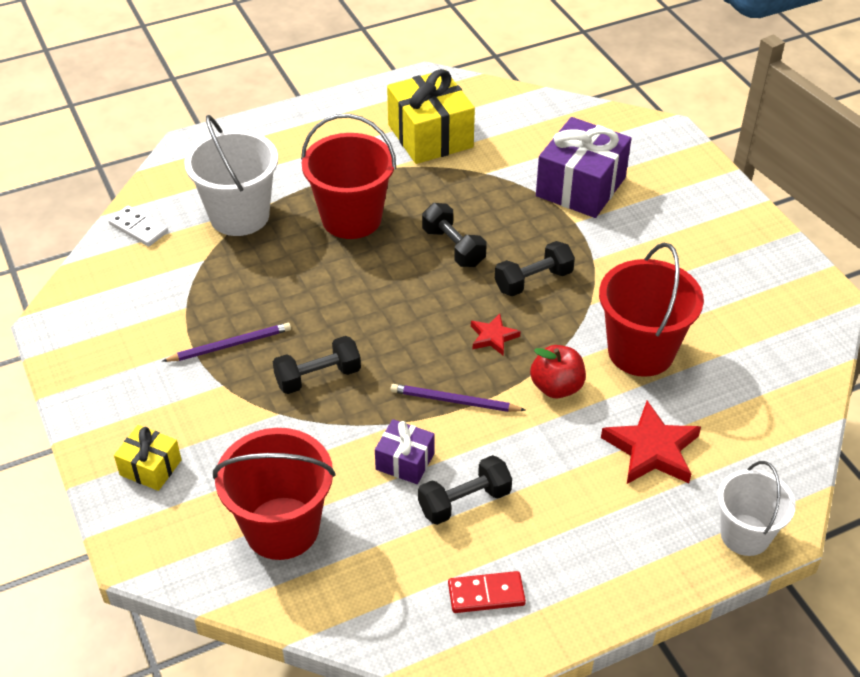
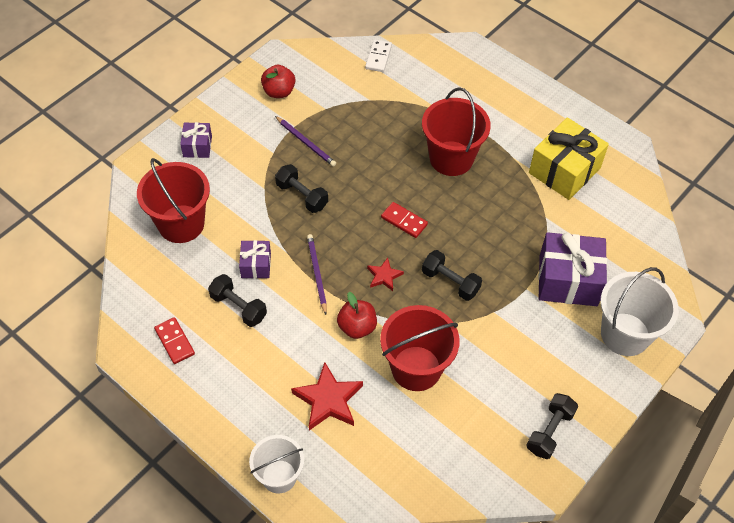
camera: 65 degrees right, 10 degrees up
(118, 345) = (279, 92): none -> red apple
(150, 467) = (197, 146): yellow gift -> purple gift
(239, 216) = (418, 100): white bucket -> white bucket (625, 334)
(420, 291) = (404, 221): none -> red domino
(453, 247) = (456, 224): black dumbbell -> black dumbbell (549, 431)

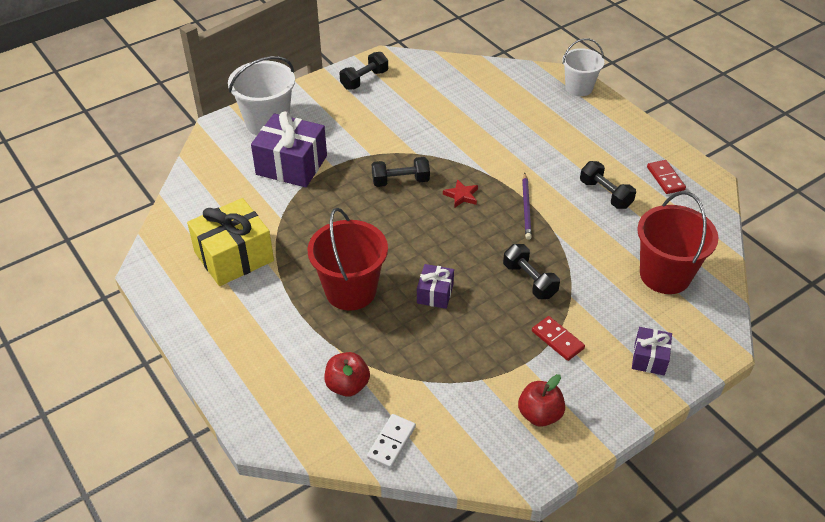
camera: 165 degrees left, 10 degrees down
(256, 265) = (586, 224): purple gift -> purple gift (435, 294)
(306, 143) = (515, 339): purple pencil -> none
(328, 400) = (533, 122): red star -> none
(357, 327) = (497, 163): red apple -> red apple (347, 385)
(404, 221) = (426, 238): red domino -> red domino (557, 340)
(416, 368) = (454, 129): red bucket -> none
(450, 282) = (400, 181): black dumbbell -> black dumbbell turned 60 degrees counterclockwise

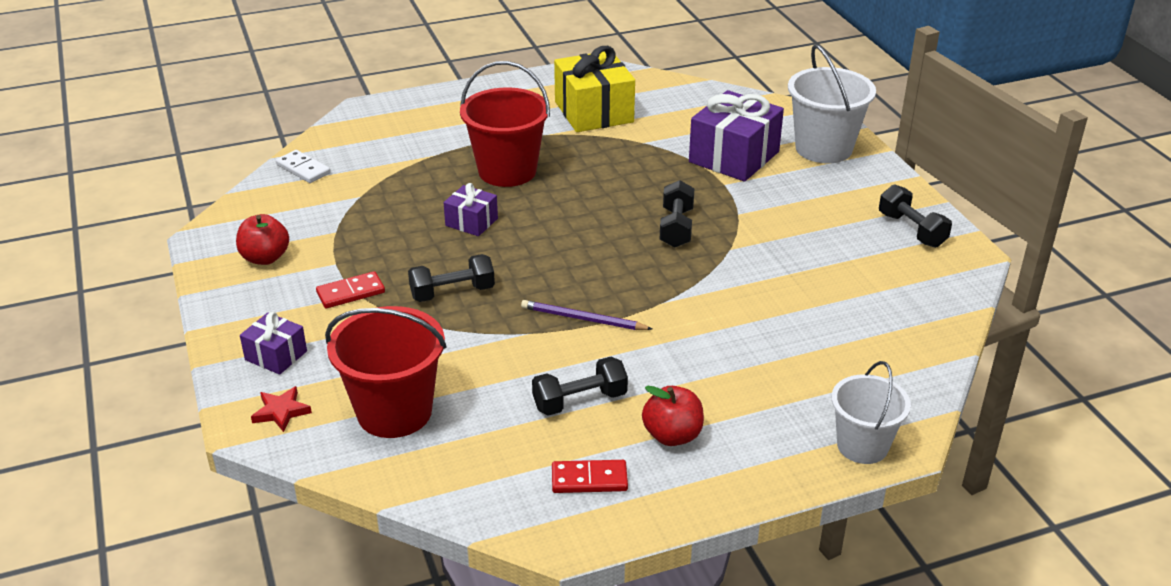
camera: 105 degrees right, 10 degrees down
(347, 385) = (384, 155): red apple -> red apple (672, 435)
(461, 195) = (629, 270): red star -> red star (281, 412)

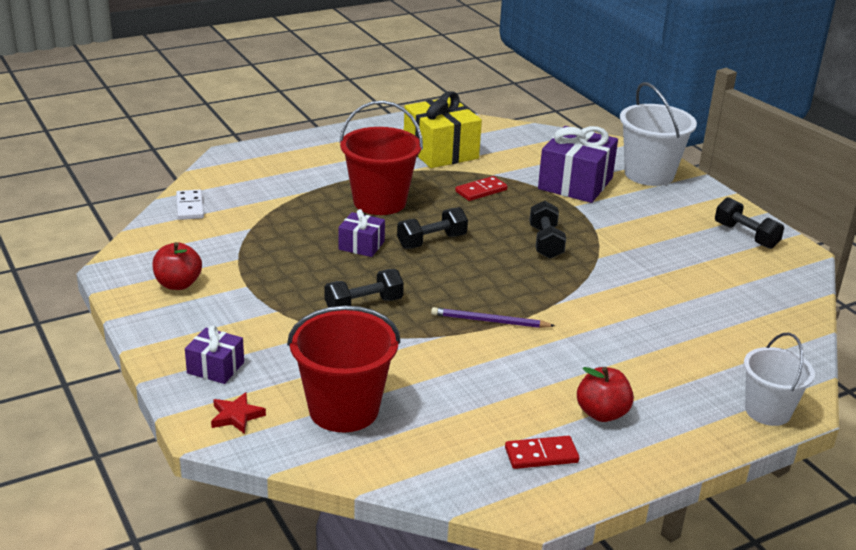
camera: 10 degrees left, 5 degrees down
(303, 169) = (190, 207): white domino -> white domino turned 45 degrees clockwise
(351, 293) = (269, 310): red domino -> red domino (481, 191)
(580, 401) = (510, 390): black dumbbell -> black dumbbell (431, 241)

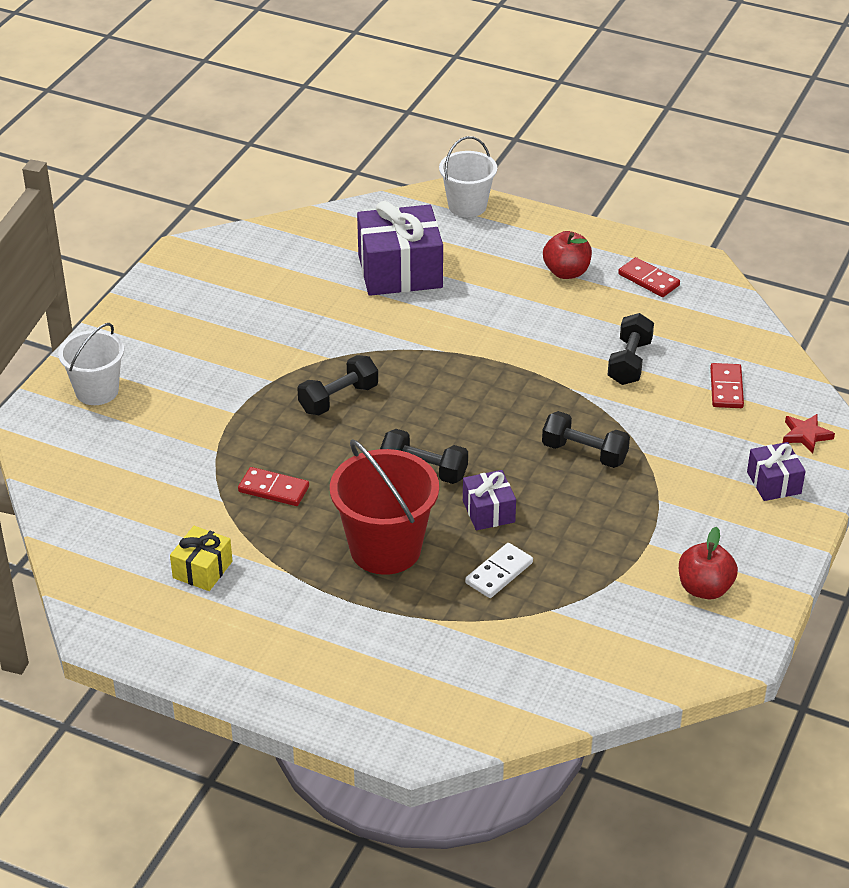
camera: 125 degrees left, 10 degrees up
(190, 207) = (569, 687): white domino -> white domino (499, 573)
(344, 409) = (726, 388): red bucket -> red domino
(440, 151) = (202, 569): yellow gift -> yellow gift, size x0.52
(489, 321) = (516, 373): purple pencil -> none
(575, 183) = (179, 432): purple gift -> purple gift (400, 271)
(649, 174) = (97, 391): white bucket -> white bucket, size x0.66
(745, 236) = (182, 289): black dumbbell -> black dumbbell (629, 362)

